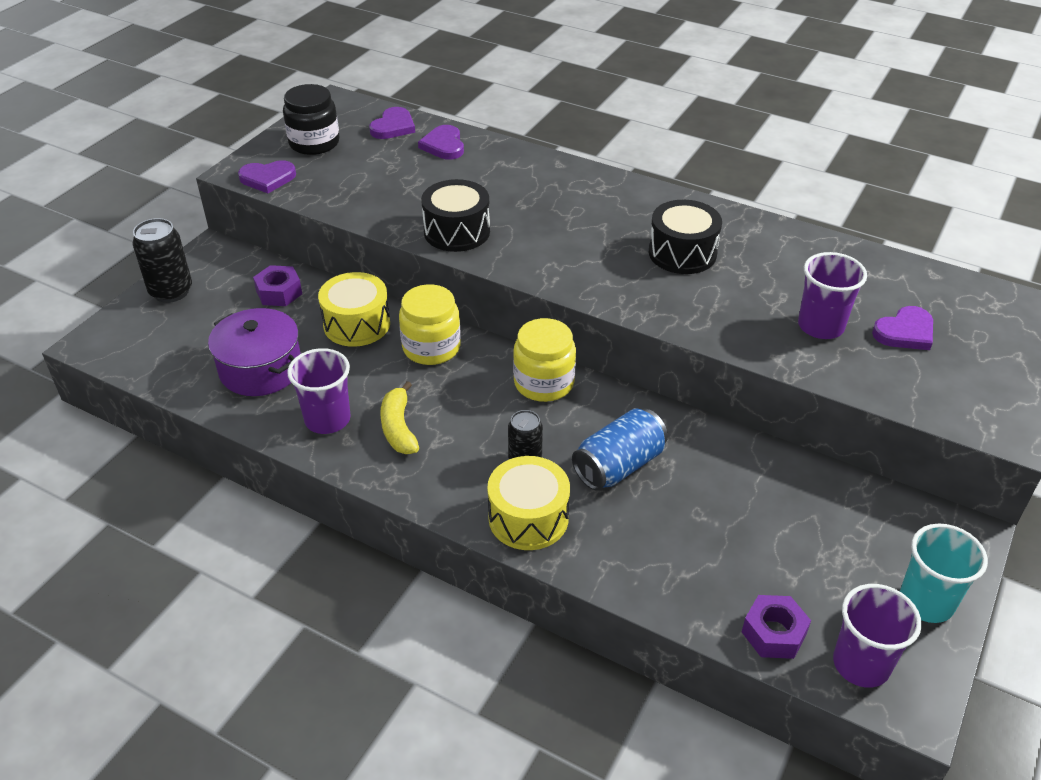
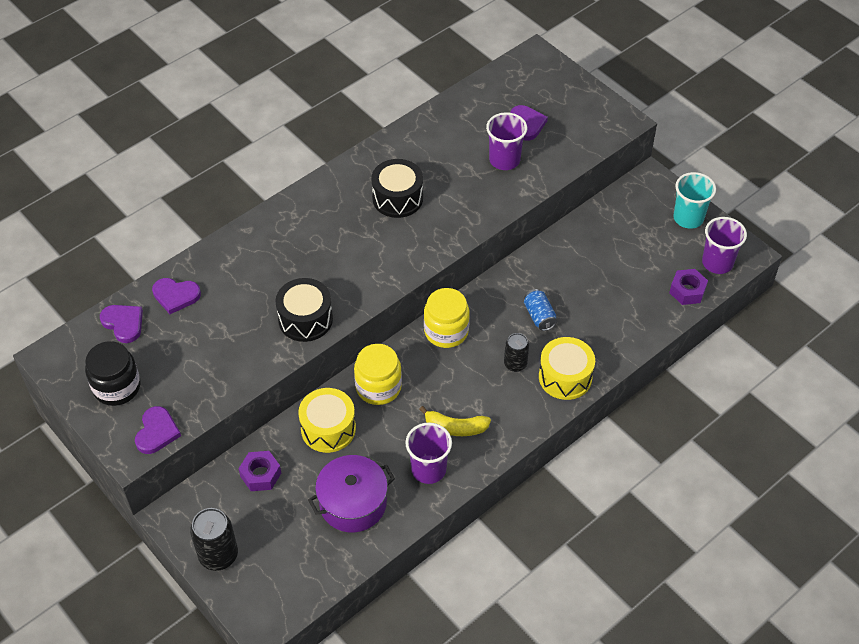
camera: 70 degrees left, 10 degrees up
(619, 466) = (539, 316): blue can -> blue can, size x0.64

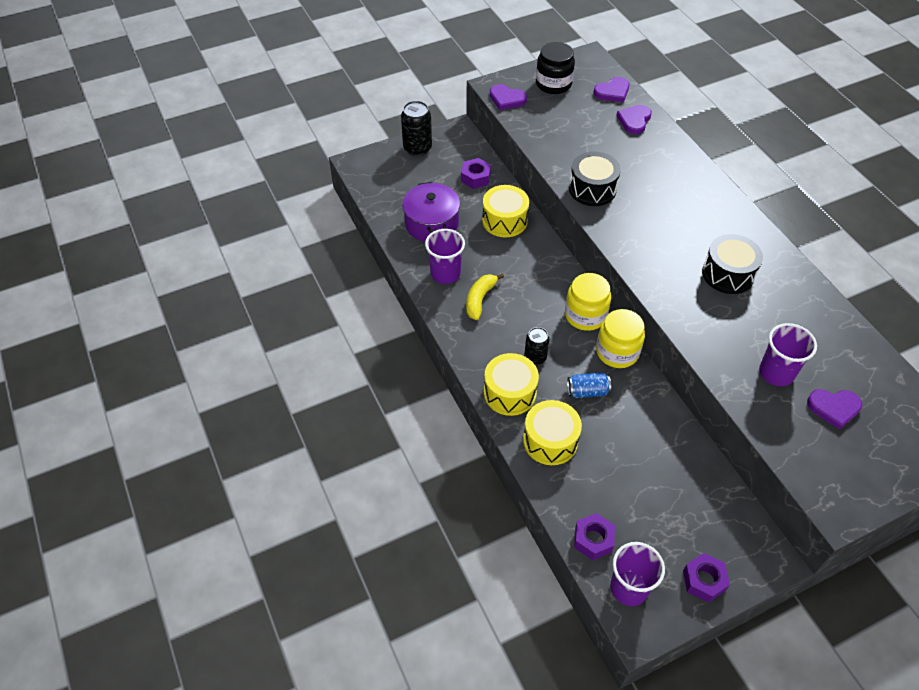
camera: 105 degrees right, 0 degrees up
(378, 387) = (536, 258): yellow jar -> yellow jar (617, 352)
(605, 336) = (550, 441): none -> yellow drum
(688, 218) = (704, 580): turquoise cup -> purple nut

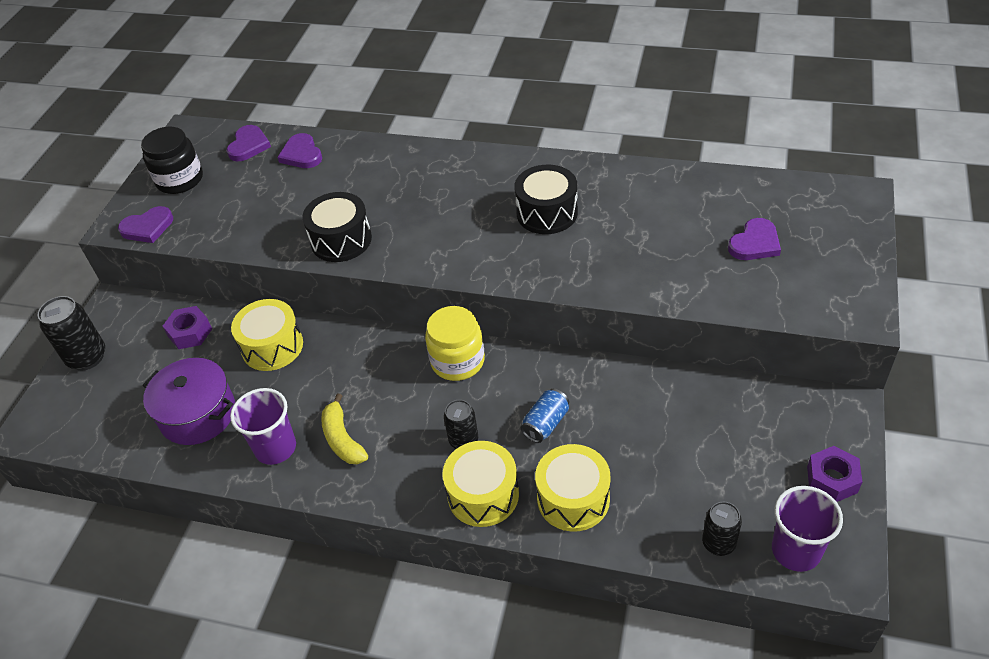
camera: 45 degrees left, 5 degrees down
(593, 540) = (718, 543): purple nut -> black can
(617, 352) = (525, 366): yellow jar -> none
(776, 373) = (684, 255): purple cup -> none

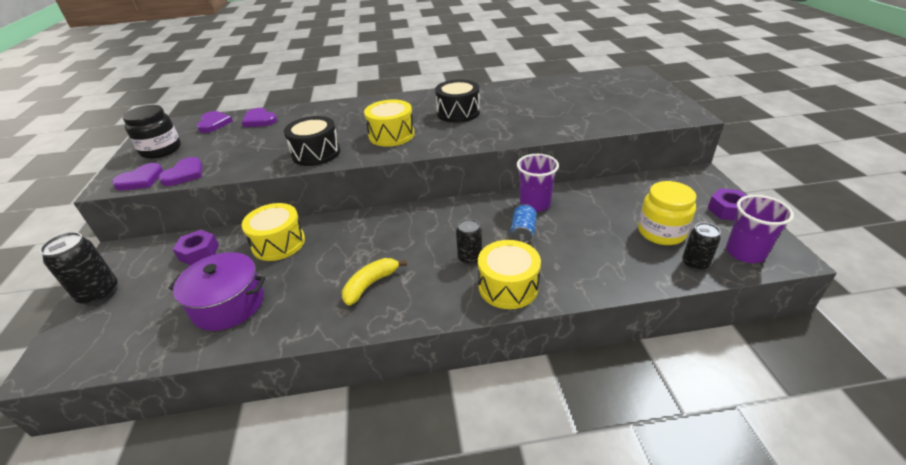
camera: 25 degrees left, 10 degrees down
(275, 448) = (314, 307): purple cup -> purple cup (535, 204)
(342, 439) = (370, 284): yellow banana -> yellow banana turned 90 degrees clockwise
(457, 361) = (434, 215): yellow jar -> yellow jar (661, 232)
(573, 499) = (576, 269): yellow drum -> yellow drum (391, 135)
(755, 243) = (598, 100): purple heart -> purple heart (184, 174)

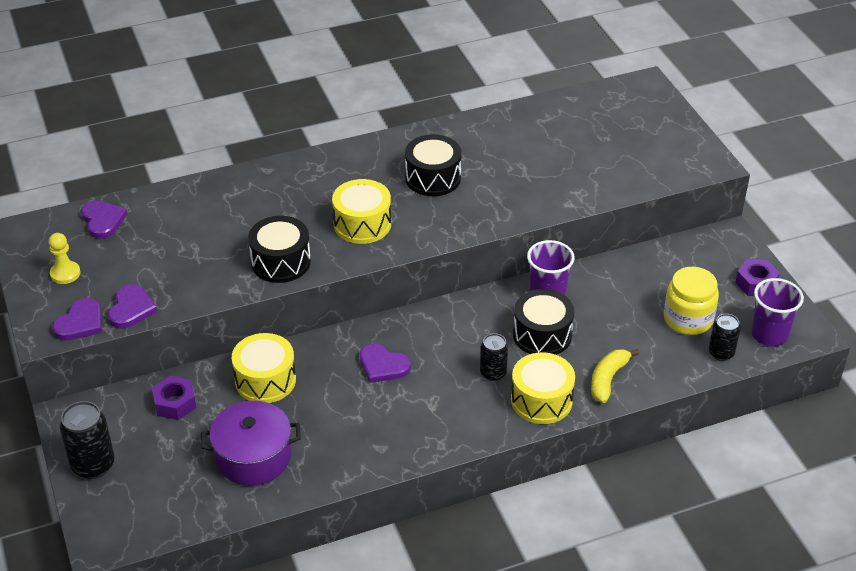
camera: 15 degrees left, 5 degrees up
(161, 150) = (65, 273): black jar -> yellow pawn
(259, 120) = (166, 210): purple heart -> purple heart (383, 366)
(370, 284) = (397, 416): yellow banana -> yellow banana (608, 379)
(523, 232) = (542, 335): blue can -> black drum

